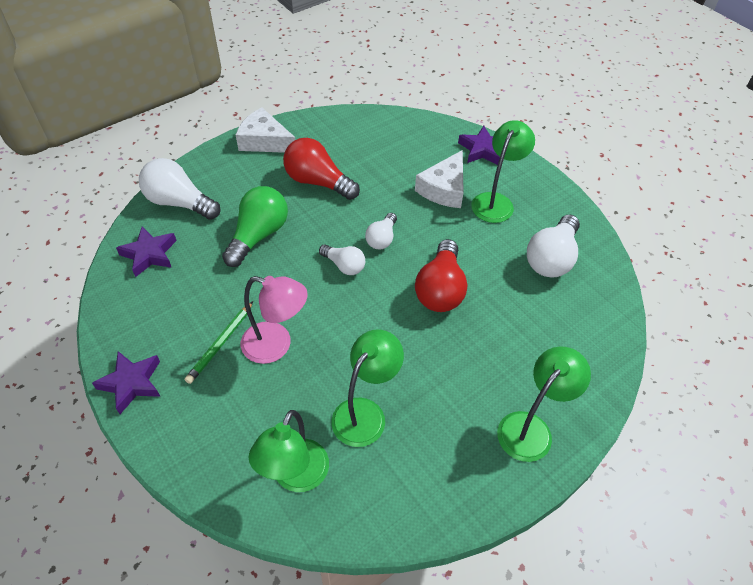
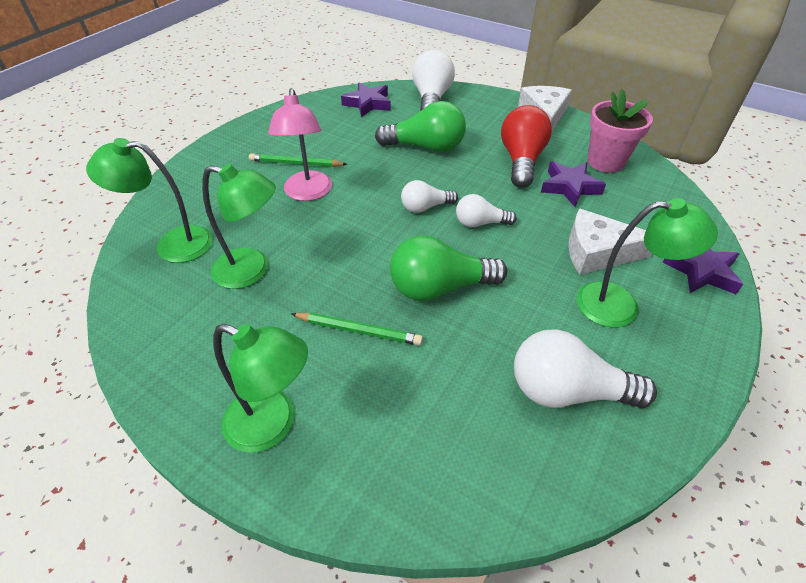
camera: 70 degrees right, 5 degrees down
(131, 383) = (241, 135): purple star -> purple star (569, 187)
(344, 265) = (425, 207): white light bulb -> white light bulb turned 60 degrees clockwise
(349, 136) = (605, 162): none -> pink flower pot
(440, 289) = (439, 287): red light bulb -> green light bulb
(463, 352) = (359, 330): none -> green pencil

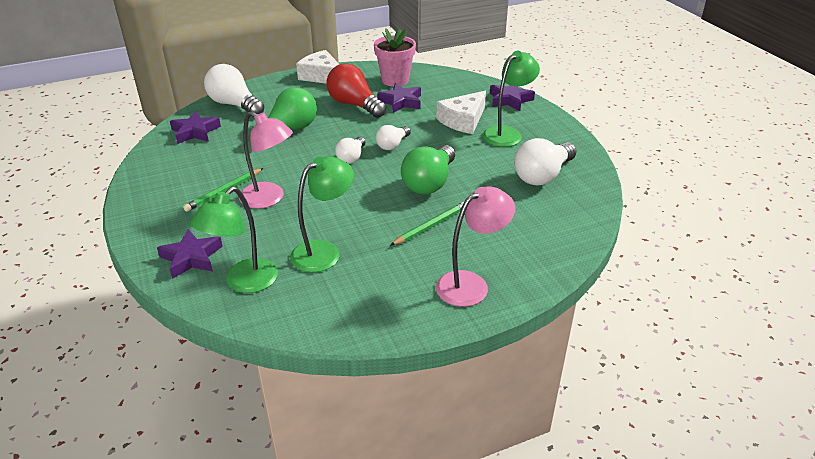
camera: 55 degrees left, 10 degrees down
(189, 197) = (191, 258): none -> purple star
(273, 425) = (471, 284): green lamp -> pink lamp

